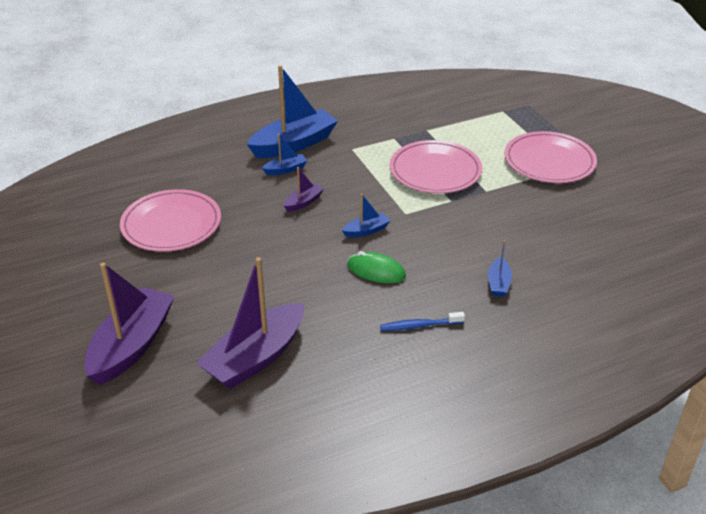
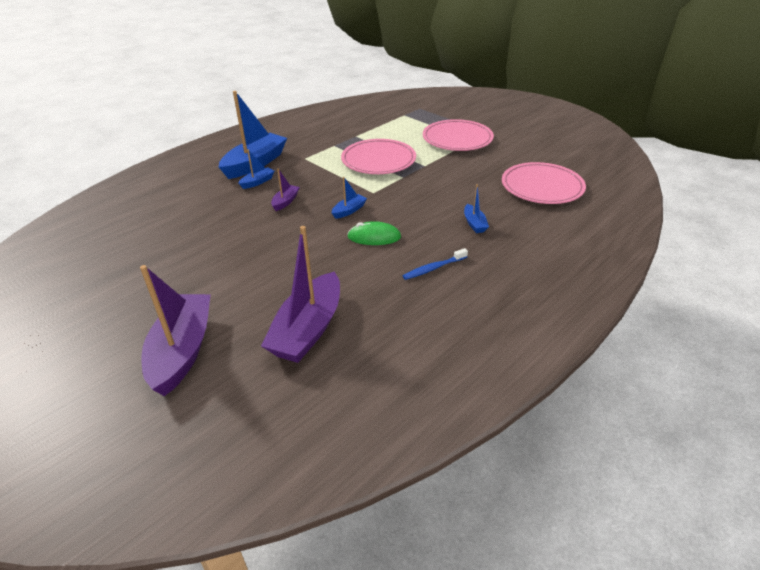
camera: 20 degrees left, 0 degrees up
(171, 224) = (175, 242): pink plate -> pink plate (542, 187)

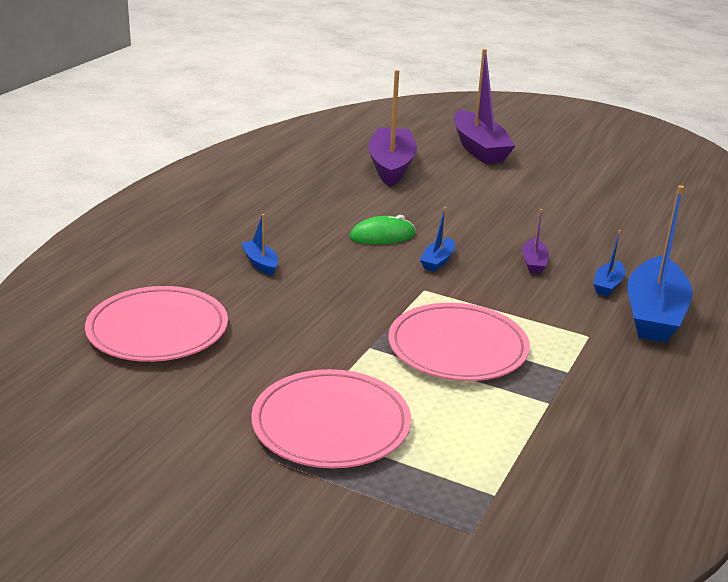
camera: 160 degrees right, 10 degrees down
(433, 268) = (297, 215): blue toothbrush -> none

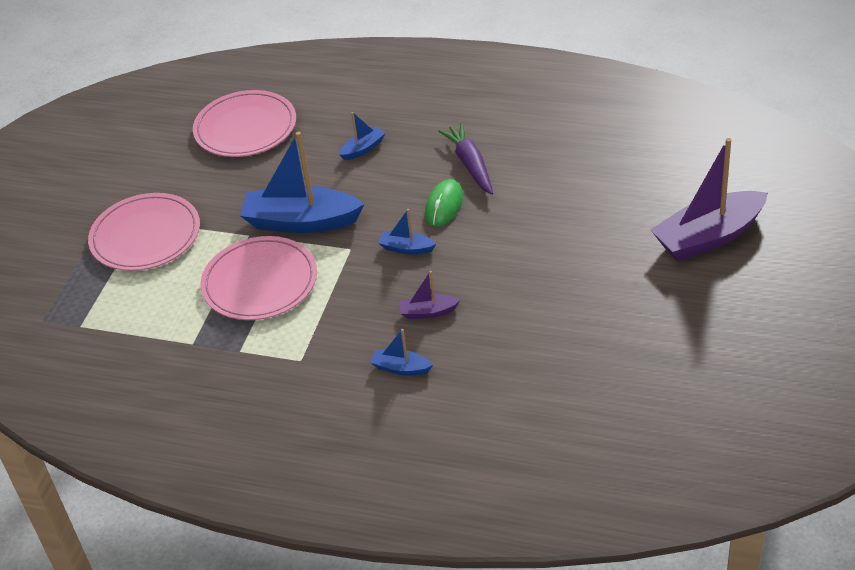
camera: 85 degrees right, 15 degrees up
(328, 216) = (470, 165): none -> purple carrot
(382, 236) = (444, 205): green mouse -> green mouse turned 45 degrees clockwise
(391, 166) = (613, 181): purple boat -> none
(654, 314) = (352, 404): blue boat -> blue boat (301, 222)

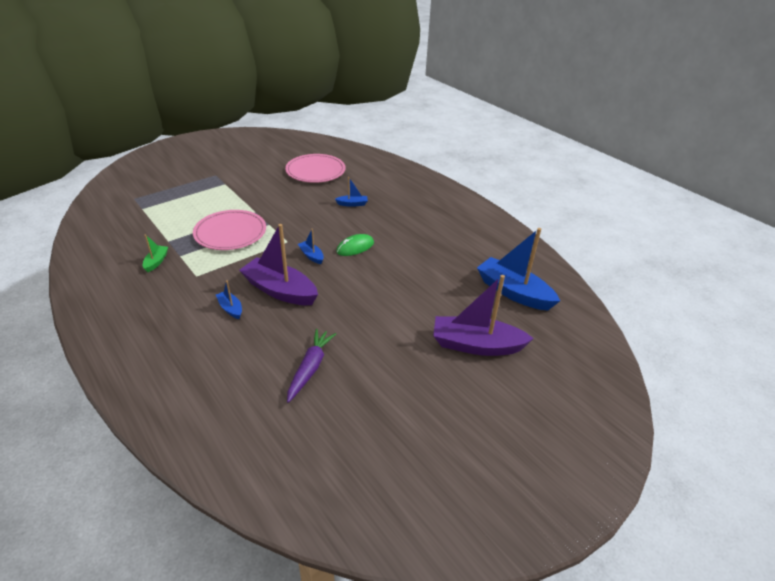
camera: 30 degrees right, 5 degrees down
(145, 236) = (217, 190): pink plate -> none
(221, 377) = (156, 262): none -> green boat
(301, 222) = (283, 218): blue boat -> blue boat (513, 292)
(428, 312) = (280, 290): purple boat -> purple boat, size x2.18
(470, 165) = (392, 236): purple carrot -> purple carrot (310, 368)

